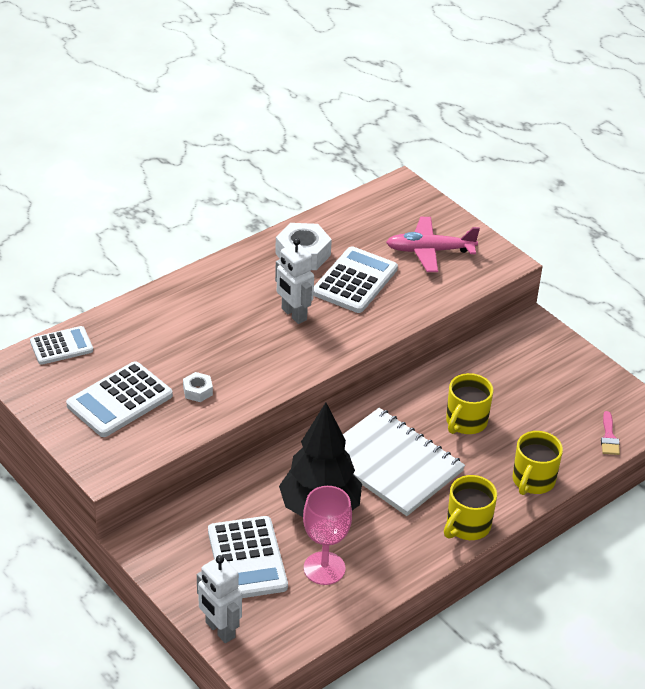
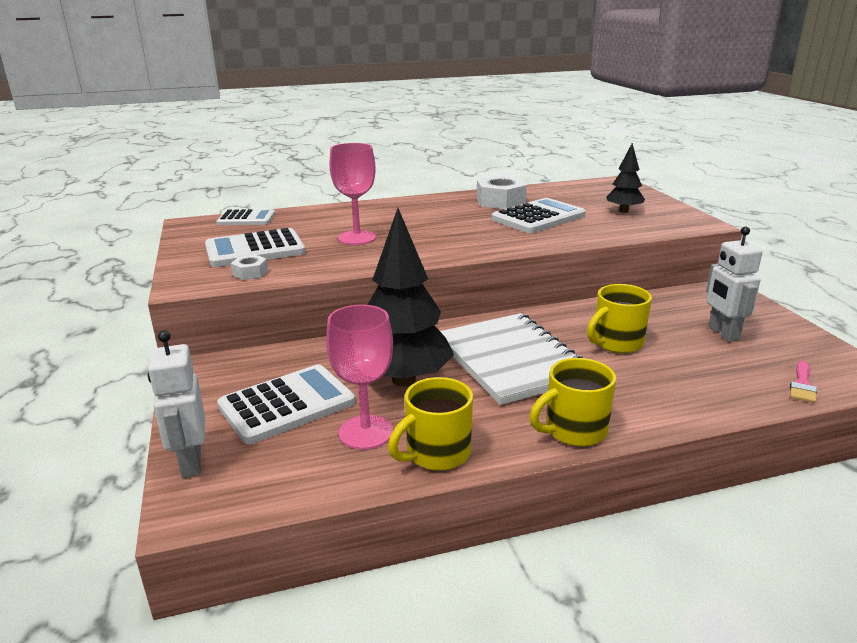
camera: 25 degrees right, 15 degrees down
(197, 391) = (330, 254): white nut -> white nut (250, 273)
(203, 357) = (357, 238): none -> pink goblet
(247, 559) = (287, 404): white calculator -> white calculator turned 135 degrees counterclockwise
(293, 314) = (464, 227): white robot -> white robot (723, 333)
(429, 251) = (623, 211): pink plane -> black tree
(533, 481) = (683, 405): yellow mug -> yellow mug (436, 454)

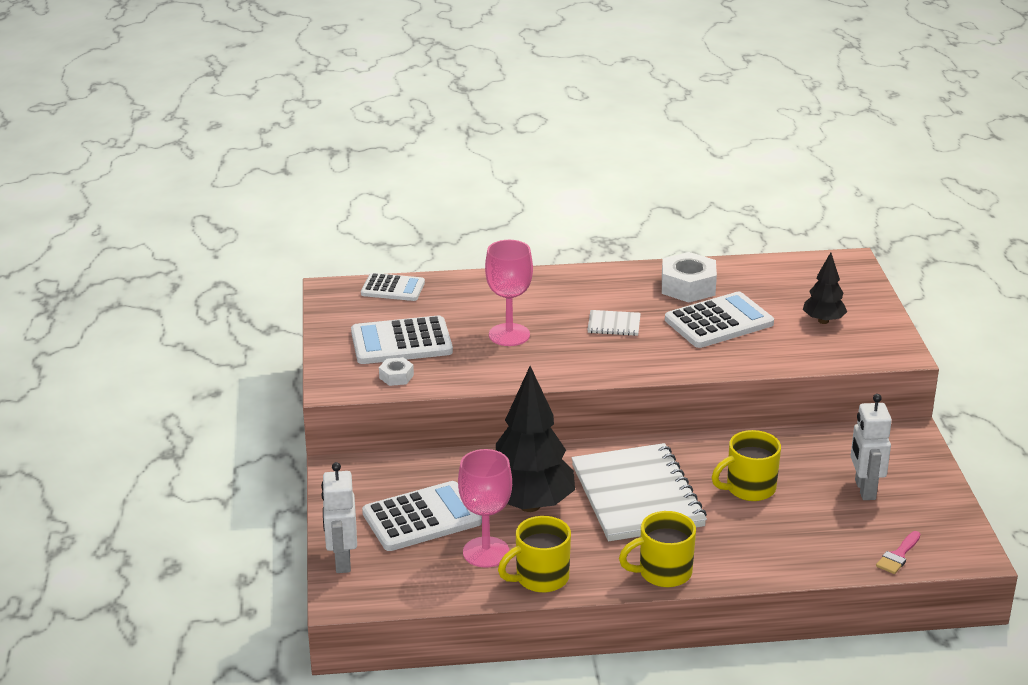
camera: 10 degrees right, 5 degrees up
(449, 225) = (614, 325): none -> white notebook

